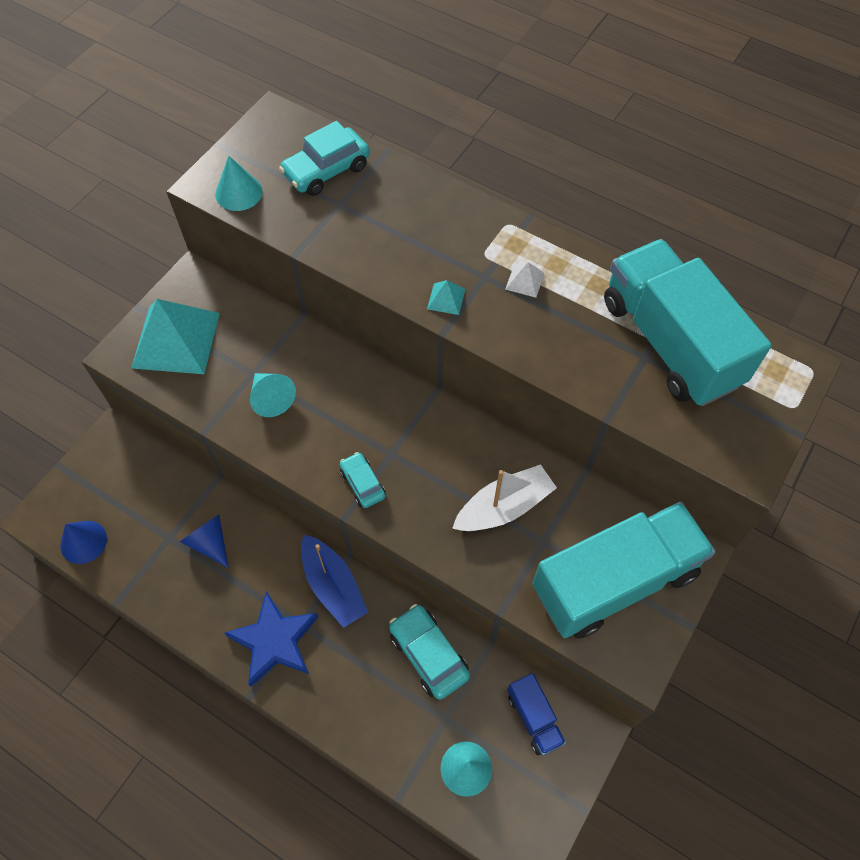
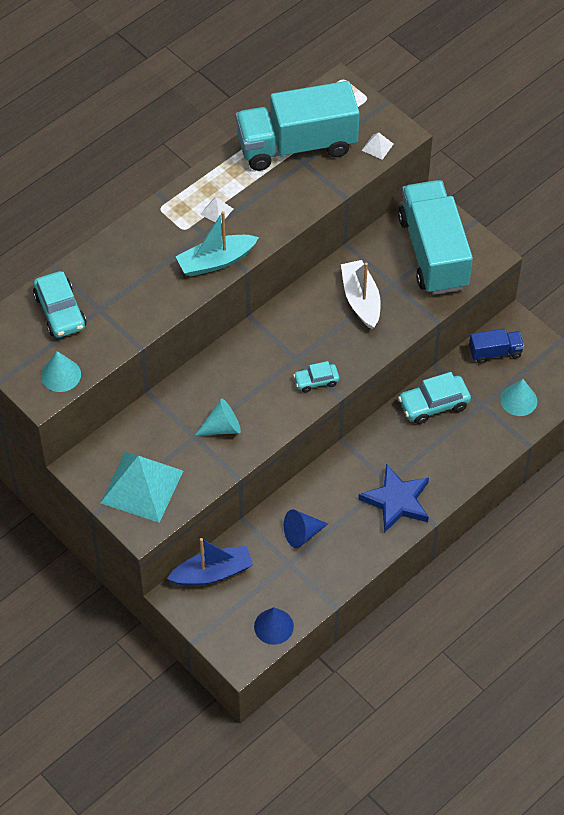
camera: 75 degrees left, 5 degrees down
(333, 586) = (364, 455): blue boat -> blue boat (212, 573)
(446, 299) = (216, 261): turquoise pyramid -> turquoise boat
(713, 440) = (377, 147): none -> white pyramid

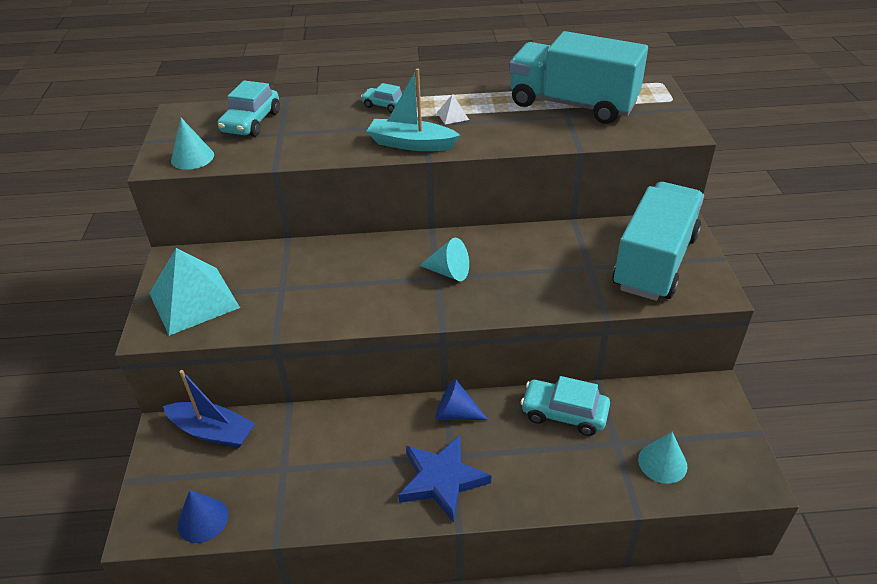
camera: 40 degrees right, 15 degrees down
(222, 427) = (312, 294): turquoise cone -> turquoise cone (449, 272)
(302, 534) = (323, 450): blue cone -> blue cone (455, 413)
(316, 381) = (435, 303): turquoise car -> turquoise car (384, 105)
(361, 300) = (545, 264): white boat -> none
(377, 147) = (649, 131): white pyramid -> none
(495, 352) = (671, 403): blue truck -> none

